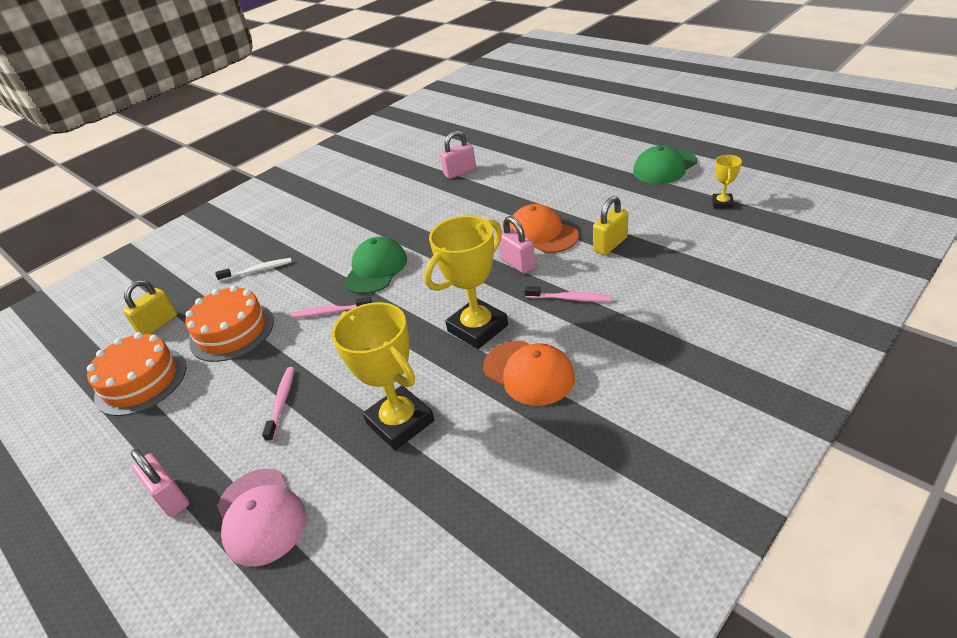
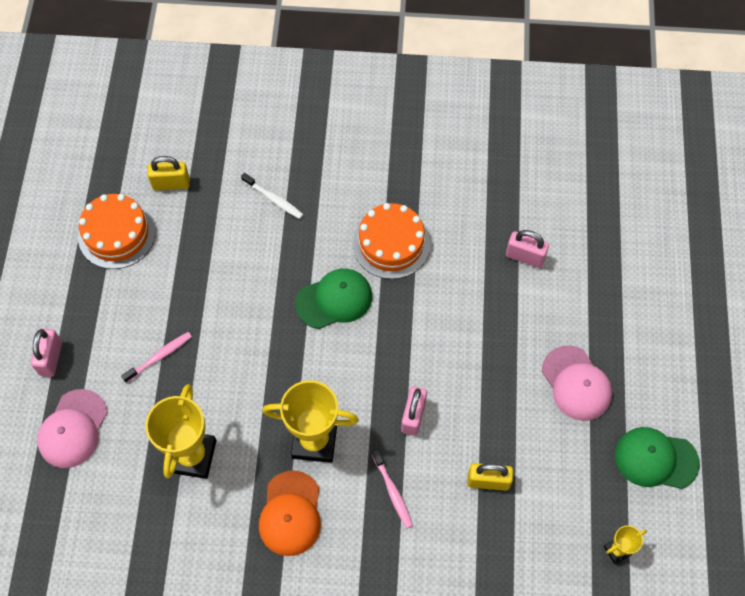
camera: 45 degrees right, 25 degrees up
(232, 331) = (199, 250): orange cake -> orange cake (391, 244)
(330, 312) = (263, 308): pink toothbrush -> none
(542, 234) = (468, 409): orange cap -> none
(575, 181) = (576, 383): none -> pink cap

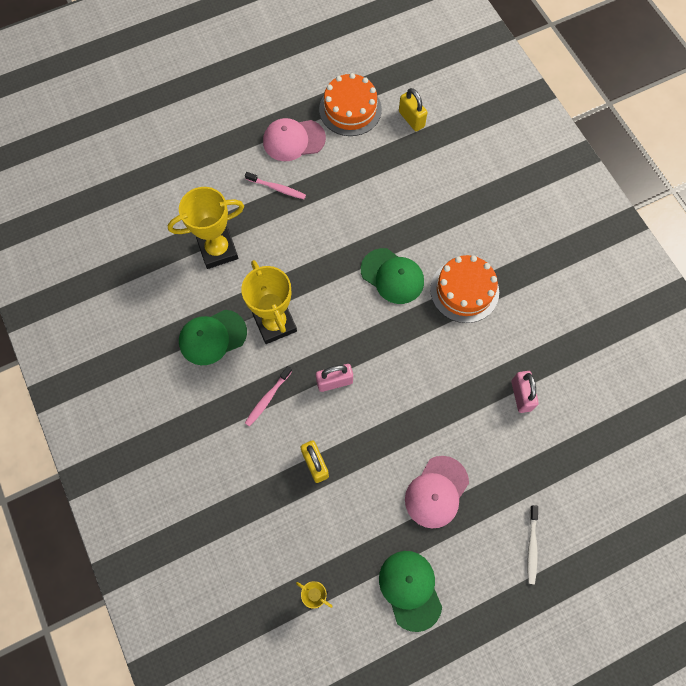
camera: 60 degrees right, 5 degrees up
(51, 358) = (236, 125): pink padlock -> none
(73, 429) = (195, 167): pink cap -> pink cap (293, 140)
(273, 199) = (445, 191): white toothbrush -> white toothbrush (531, 546)
(290, 513) = (212, 337): orange cap -> green cap

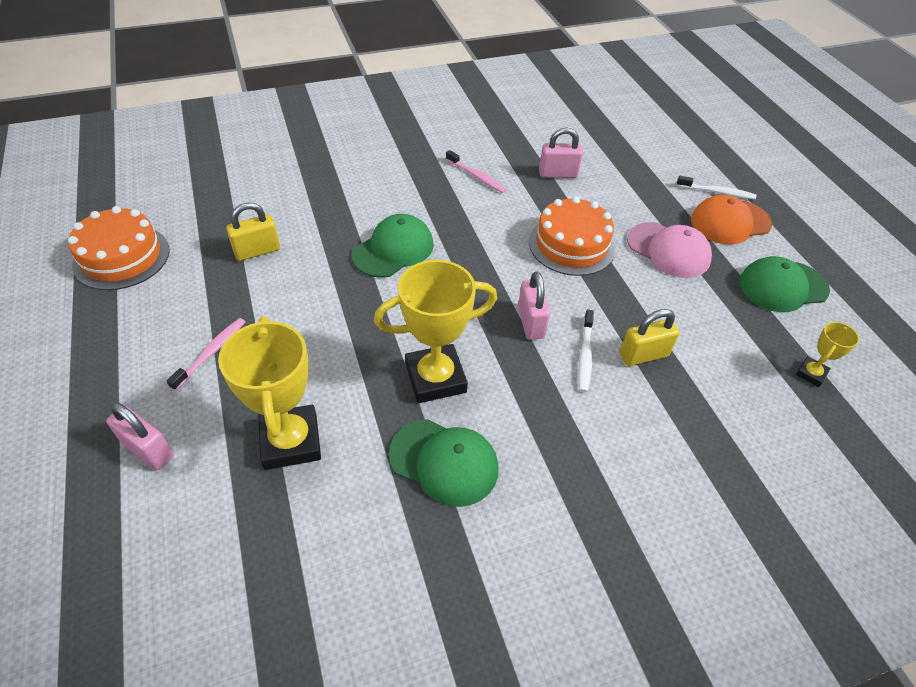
camera: 85 degrees left, 20 degrees down
(205, 180) = (148, 450): none -> pink padlock
(212, 337) = (444, 462): green cap -> green cap turned 45 degrees counterclockwise
(267, 398) = (550, 398): pink toothbrush -> pink toothbrush (476, 176)
(293, 140) = (136, 324): pink cap -> none
(308, 421) = (585, 355): none -> white toothbrush
(411, 119) = (174, 203): yellow padlock -> yellow padlock (257, 251)
(464, 291) = (428, 194): orange cake -> orange cake (571, 245)
(488, 553) = (730, 222): none -> orange cap

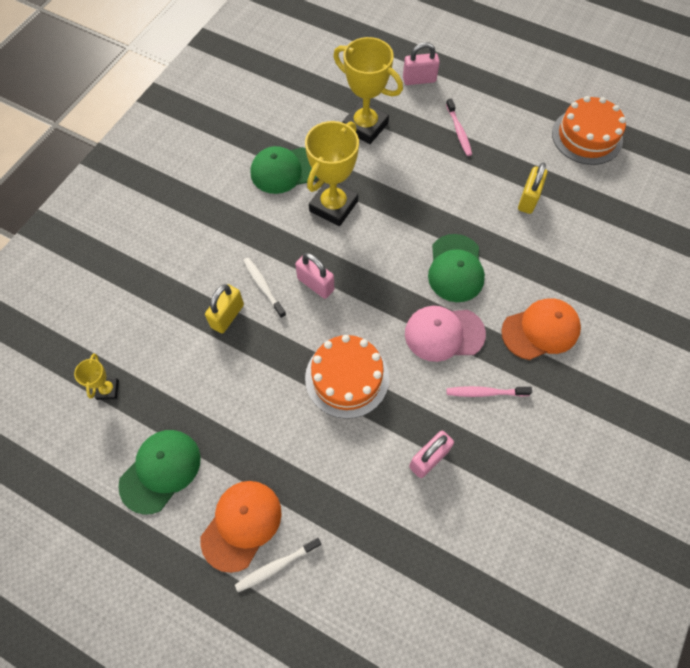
camera: 140 degrees right, 15 degrees up
(389, 178) = (540, 330): none -> orange cap
(668, 250) = (271, 437): pink cap -> pink cap (444, 334)

